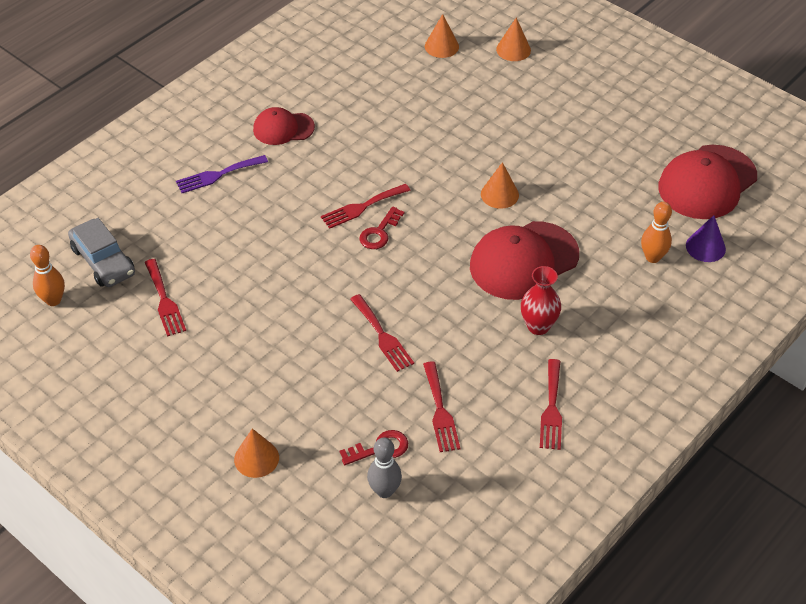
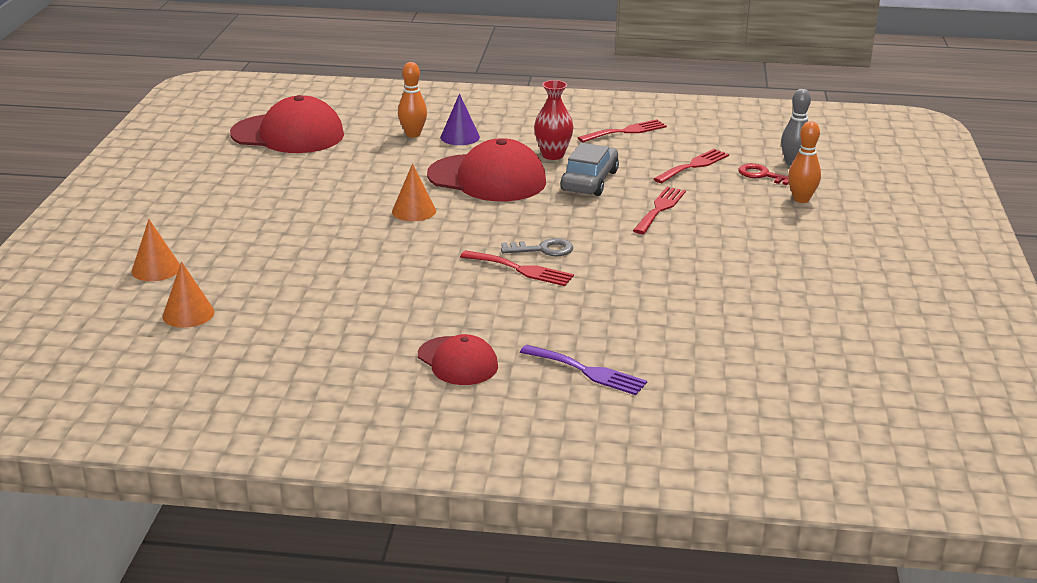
camera: 125 degrees left, 20 degrees down
(53, 300) = (900, 390): orange bowling pin -> orange bowling pin (801, 199)
(103, 261) = (808, 385): grey car -> grey car (589, 181)
(164, 301) = (793, 324): red fork -> none
(256, 458) = (857, 216): orange cone -> none
(379, 232) = (542, 249): red key -> grey key
(705, 247) = (374, 120): purple cone -> purple cone (460, 137)

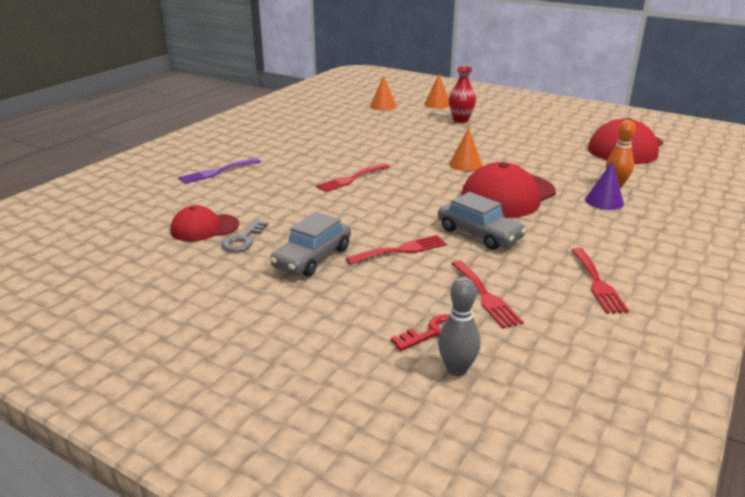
camera: 115 degrees right, 0 degrees up
(457, 361) = (270, 146): red cap -> red cap (204, 228)
(542, 249) = (372, 190): grey key -> grey key (243, 240)
(553, 155) = (546, 231): red vase -> red vase (460, 120)
(660, 209) = (401, 250): red fork -> red fork turned 75 degrees counterclockwise
(721, 245) = (312, 257): none -> grey car
(801, 199) = (361, 335): orange bowling pin -> none

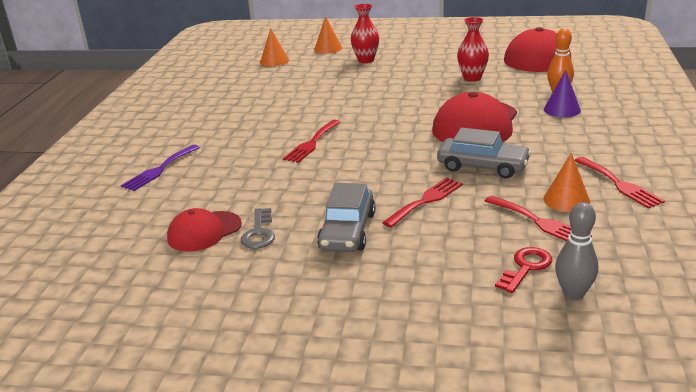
camera: 20 degrees left, 0 degrees up
(465, 164) = (410, 103): orange cone -> orange cone (566, 200)
(543, 154) = (472, 78): none -> red vase

